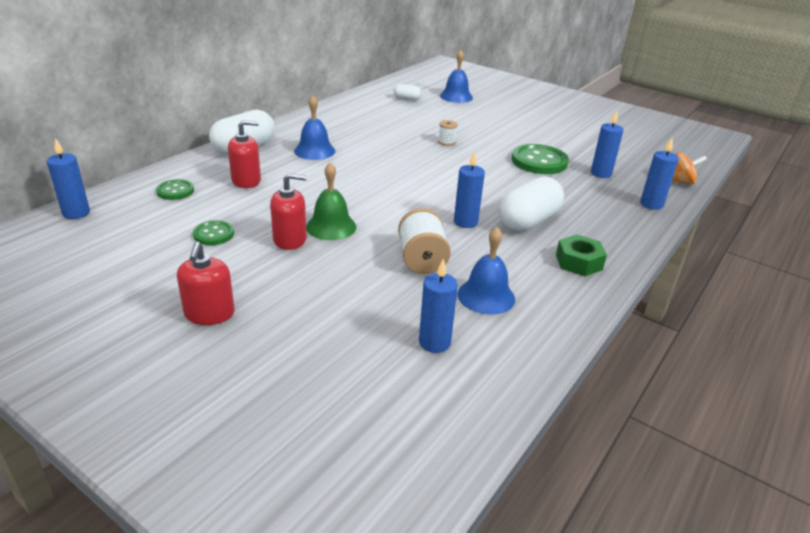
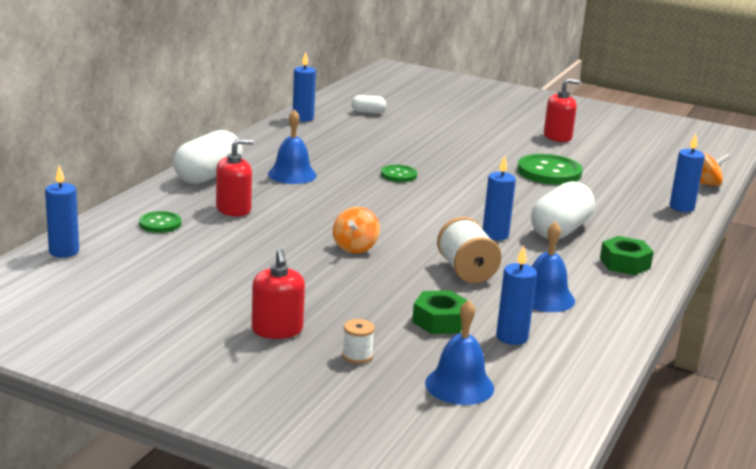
camera: 10 degrees left, 10 degrees down
(213, 234) = (233, 262): green button -> green button (398, 175)
(290, 239) = (318, 262): red soap dispenser -> red soap dispenser (557, 137)
(331, 226) = (355, 247): green bell -> orange spinning top
(371, 316) = (440, 321): none -> green nut
(446, 142) = (438, 157): white spool -> white spool (357, 356)
(456, 96) = (425, 107): blue bell -> blue bell (459, 385)
(601, 173) = (620, 181): blue candle -> blue candle (303, 118)

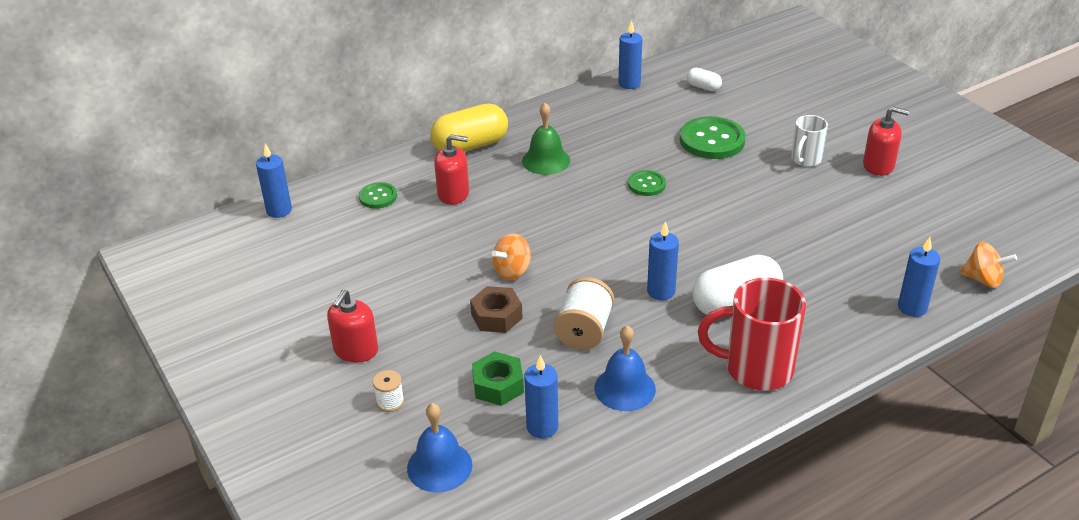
camera: 35 degrees right, 15 degrees up
(208, 176) = (470, 145): white capsule -> yellow capsule
(292, 174) = (546, 160): blue bell -> green bell
(379, 278) = (496, 316): none -> brown nut
(502, 142) = (805, 159): none -> white mug
(549, 172) = (811, 217): green button -> green button (712, 140)
(625, 263) = (756, 369): green nut -> red mug

